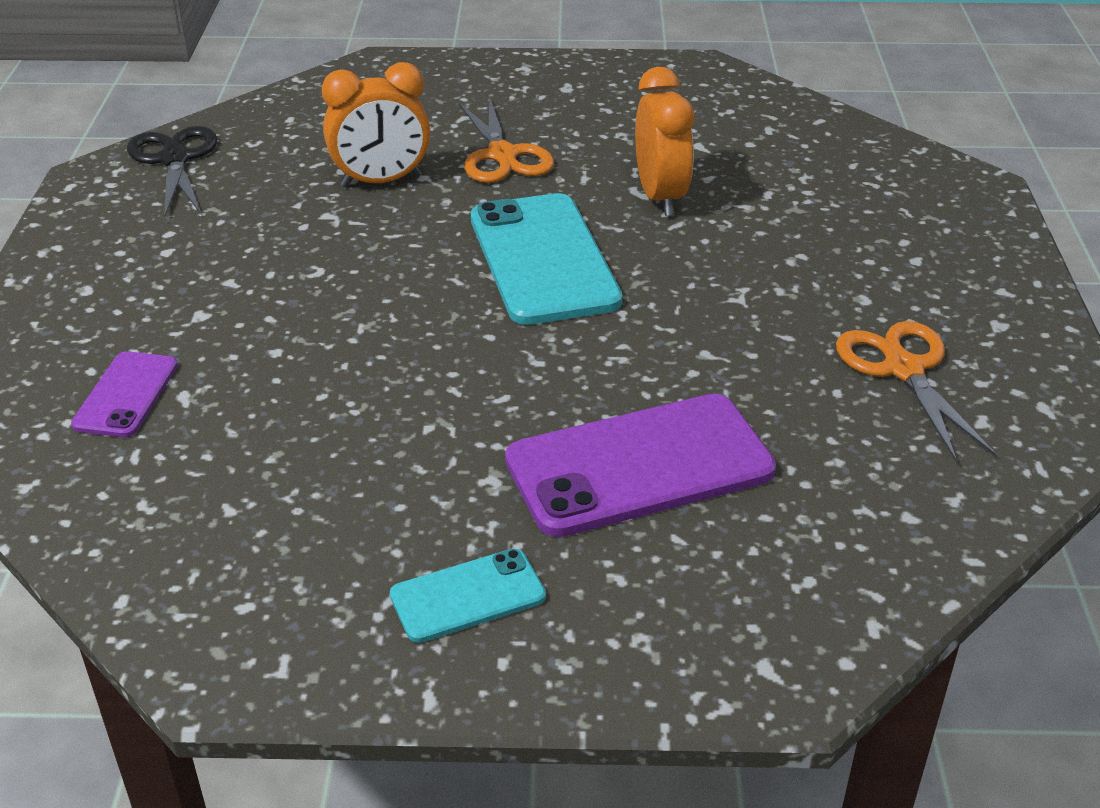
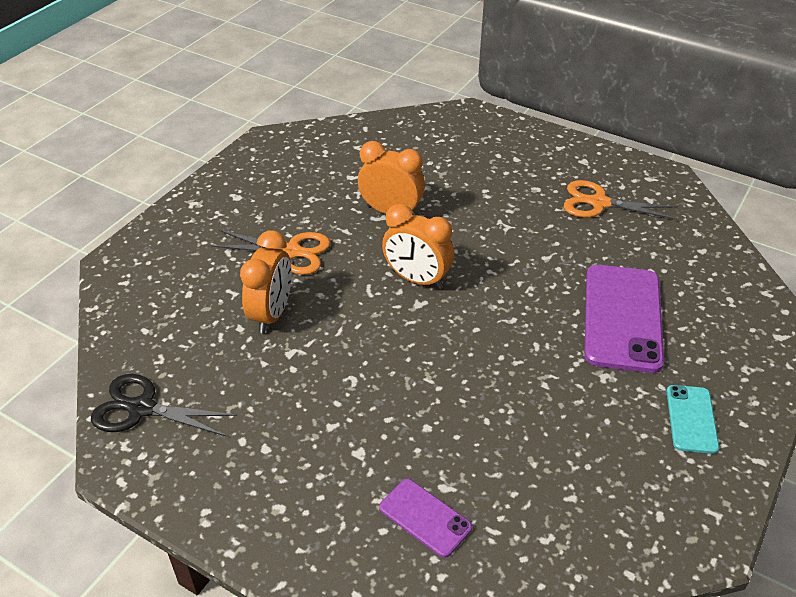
camera: 60 degrees left, 5 degrees up
(543, 259) = (417, 279): turquoise phone -> orange clock

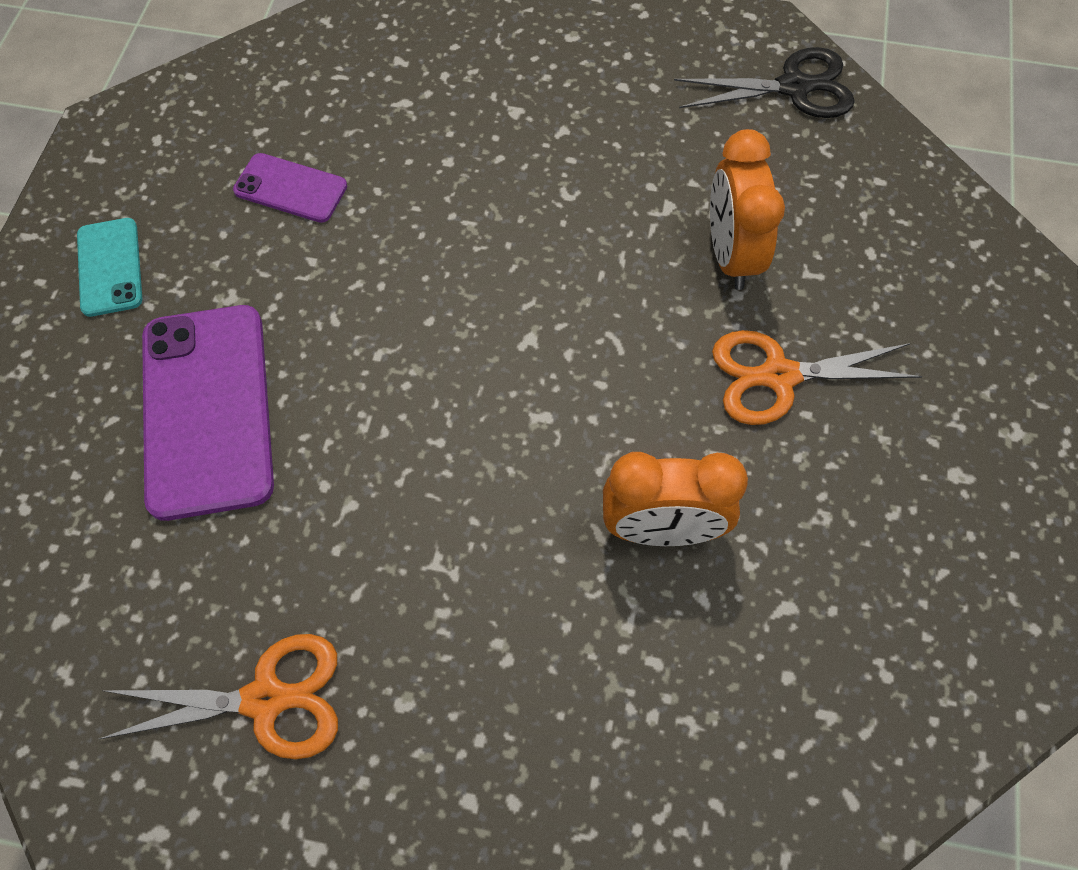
camera: 160 degrees right, 20 degrees up
(417, 279) = (550, 385): orange clock -> none
(425, 517) = (415, 68): purple phone -> purple phone (290, 188)

